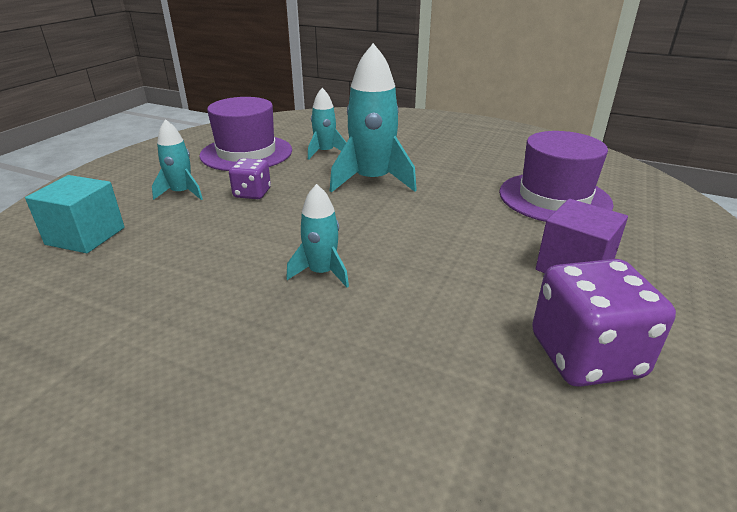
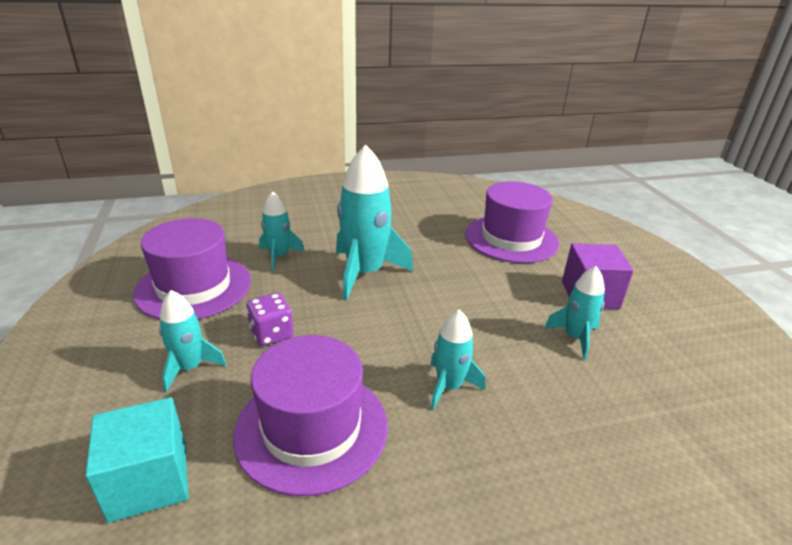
camera: 40 degrees left, 0 degrees up
(196, 252) = (312, 428): none -> purple hat
(495, 291) = (575, 337): none -> turquoise rocket
(585, 356) = (671, 360): purple dice -> none

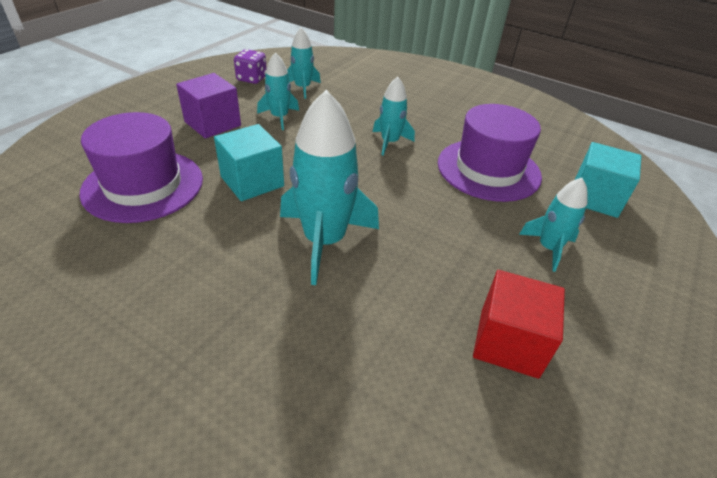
camera: 135 degrees left, 10 degrees up
(194, 287) = (508, 342): purple hat -> red cube
(272, 334) = (466, 236): purple dice -> purple dice (252, 78)
(279, 256) = (379, 325): turquoise rocket -> turquoise rocket (302, 88)
(469, 276) = (252, 181): none -> turquoise cube

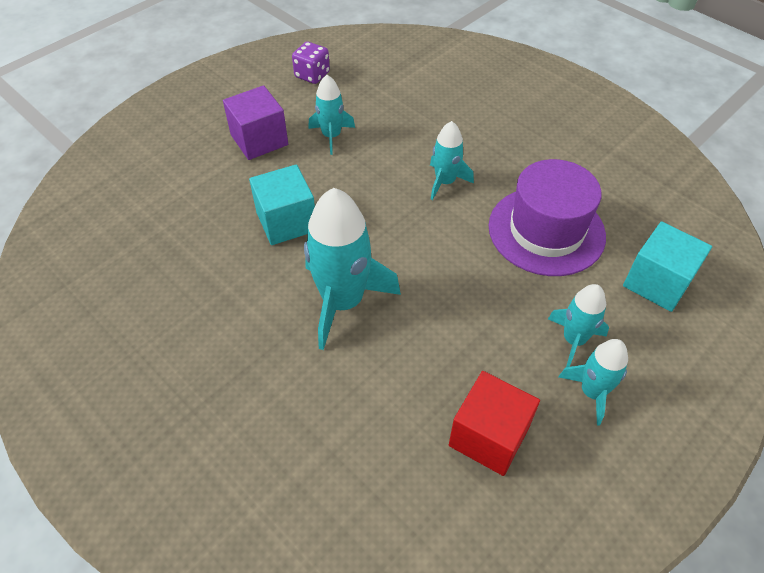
camera: 15 degrees right, 10 degrees up
(143, 185) = (181, 215): purple hat -> none
(302, 88) = (366, 93): turquoise rocket -> turquoise rocket (591, 392)

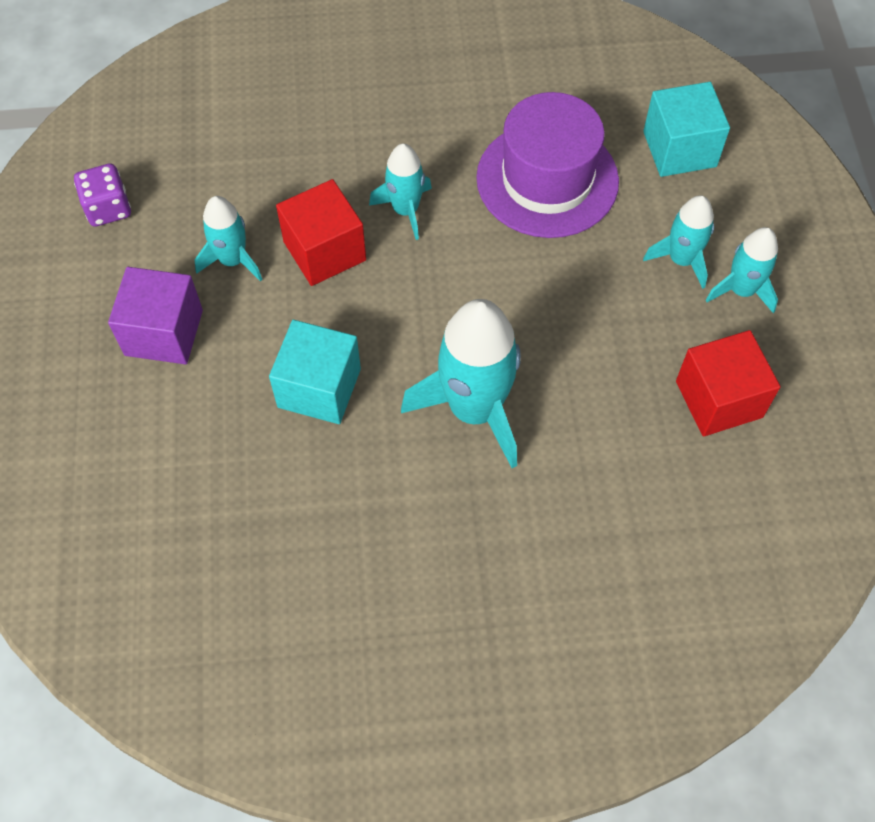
camera: 50 degrees left, 10 degrees up
(378, 167) = (324, 251): none -> red cube

